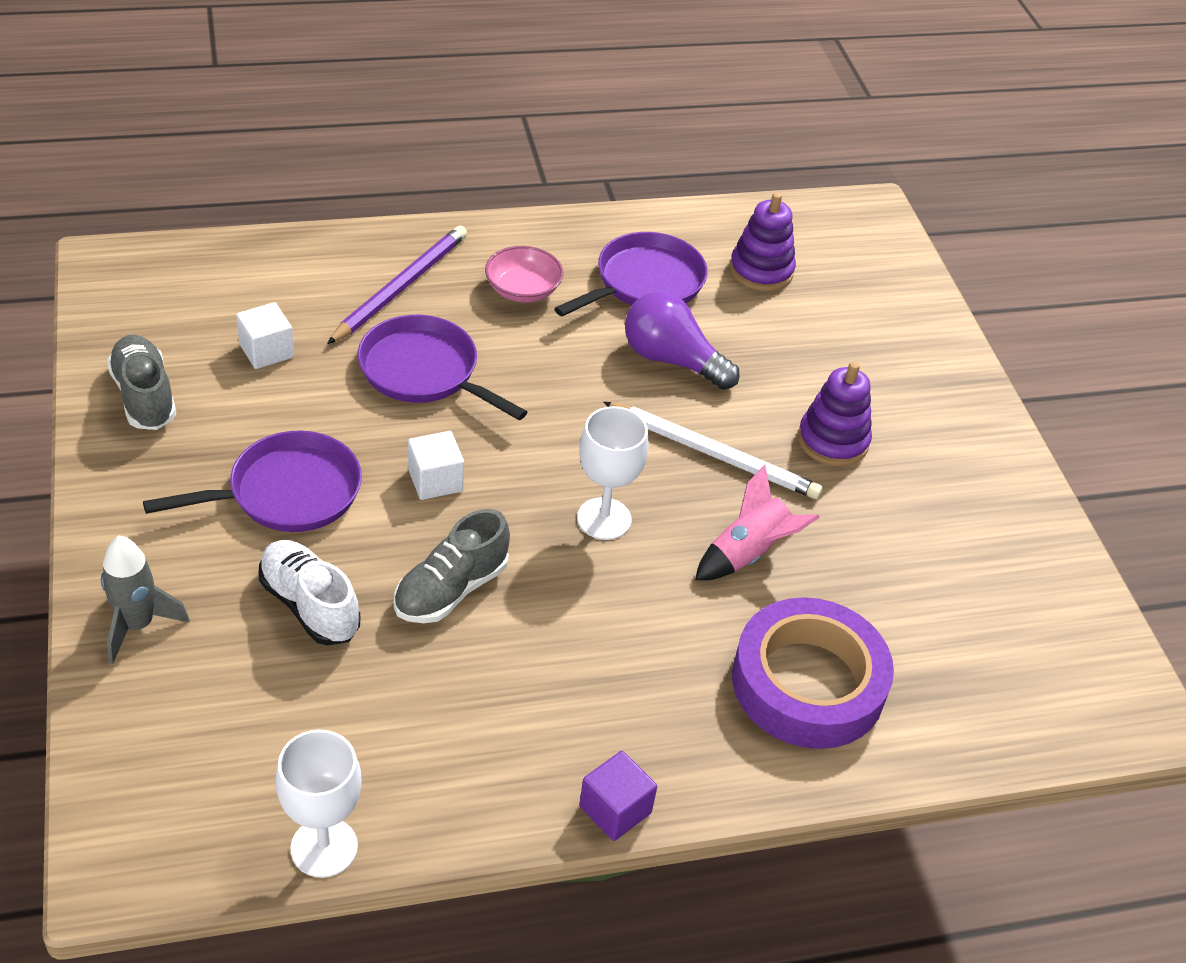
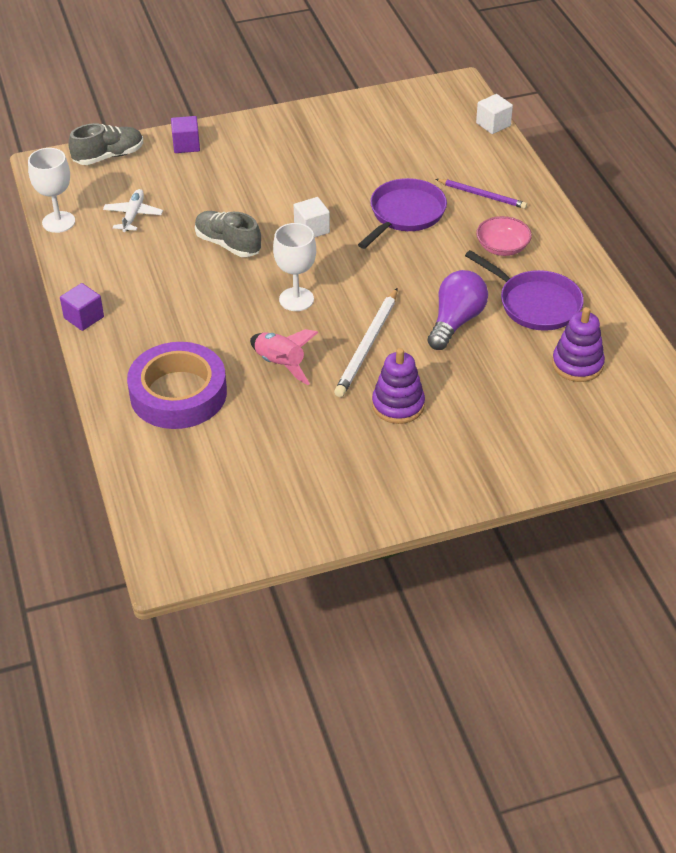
camera: 90 degrees right, 0 degrees up
(137, 625) = (186, 145): grey rocket -> purple cube
(144, 396) = (349, 118): grey shoe -> grey shoe (109, 156)
(266, 351) = (402, 153): white cube -> white cube (493, 124)
(287, 492) = (288, 177): purple pan -> none
(309, 605) = (208, 196): white shoe -> none
(335, 721) = (133, 215): none -> white plane
(400, 287) = (482, 195): purple pencil -> purple pencil, size x0.67

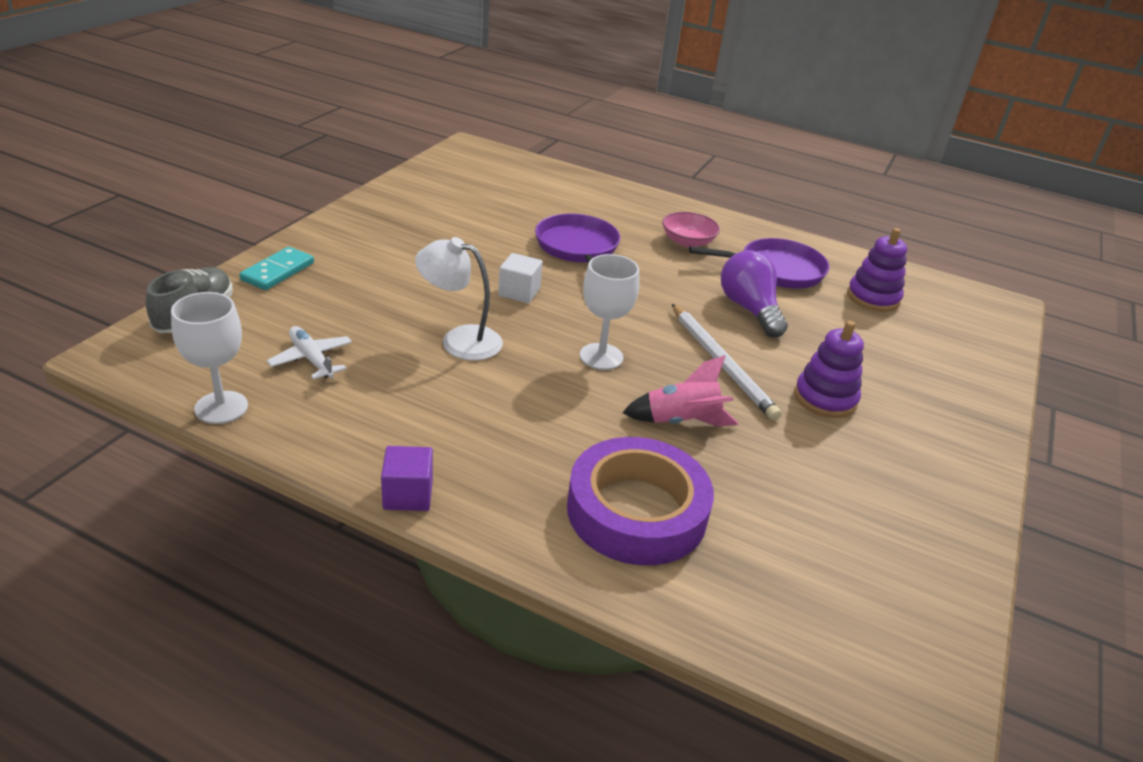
camera: 50 degrees left, 10 degrees down
(186, 145) = (277, 271): purple cube -> turquoise domino
(228, 244) = (460, 340): grey shoe -> white lamp
(482, 195) = (612, 212): purple pencil -> none
(493, 124) = (539, 163): white cube -> none

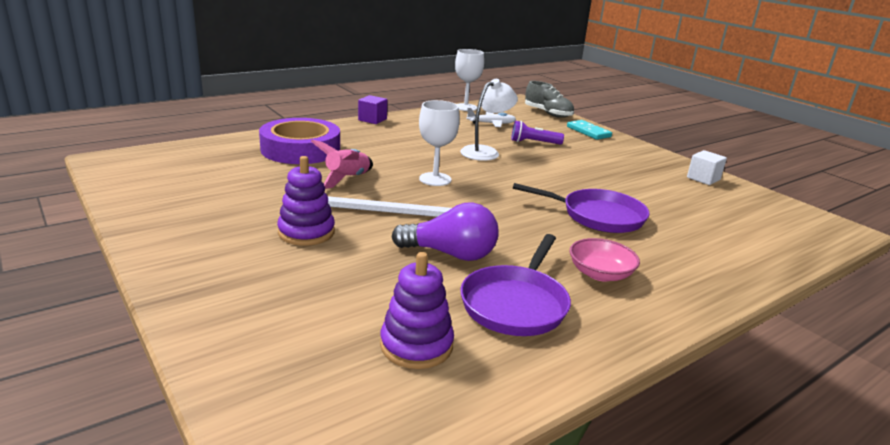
camera: 120 degrees right, 10 degrees down
(377, 309) = (533, 142): none -> purple flashlight
(519, 292) = (533, 178): white cube -> white cube (703, 179)

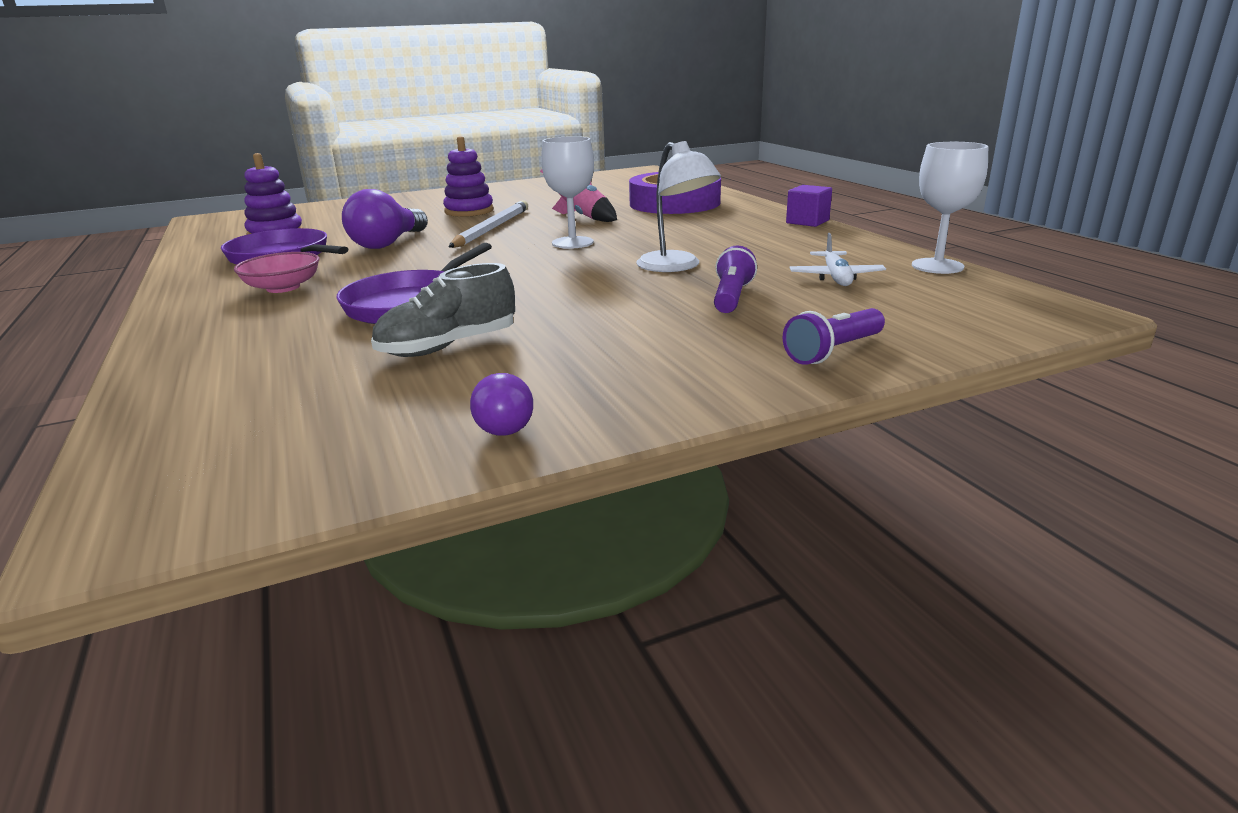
camera: 105 degrees right, 0 degrees up
(548, 113) = (965, 327): grey shoe -> grey shoe (448, 346)
(588, 132) = (833, 351): turquoise domino -> purple flashlight
(703, 179) = (504, 423): white cube -> purple light bulb

